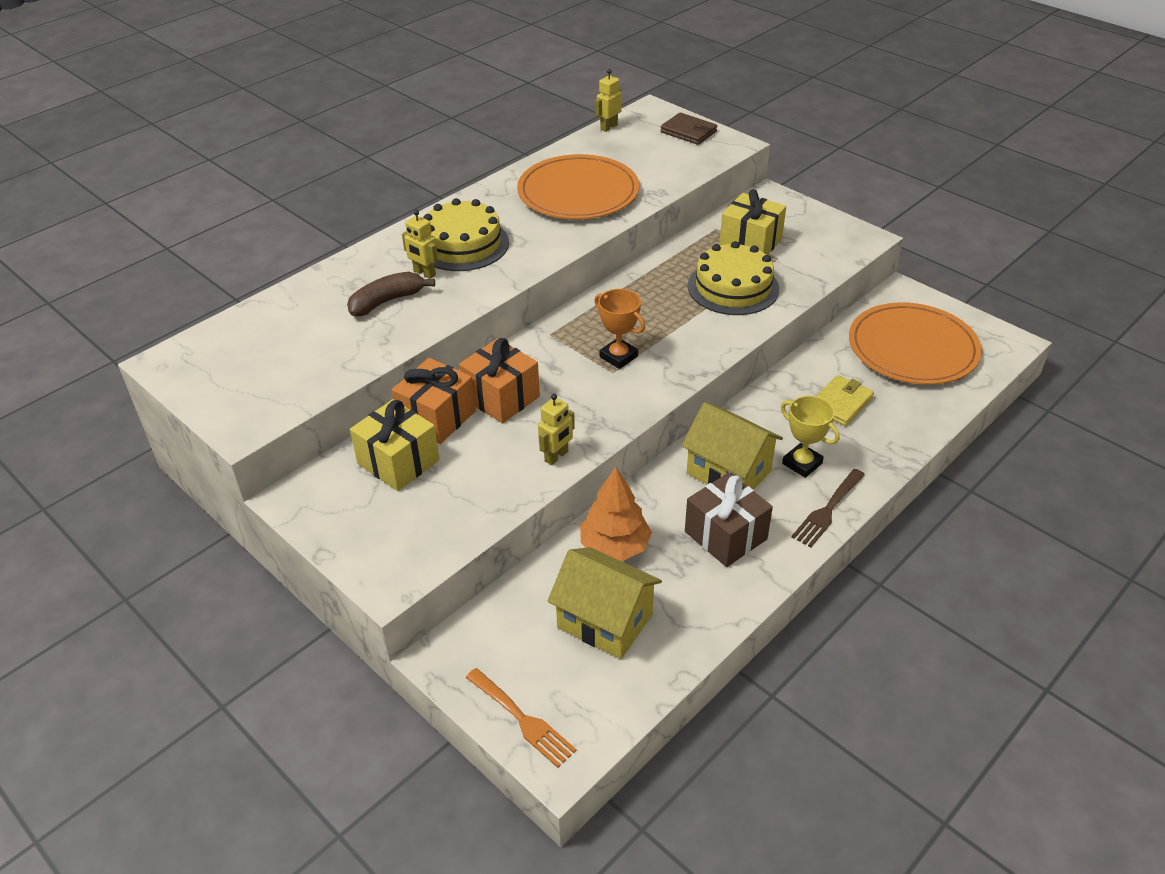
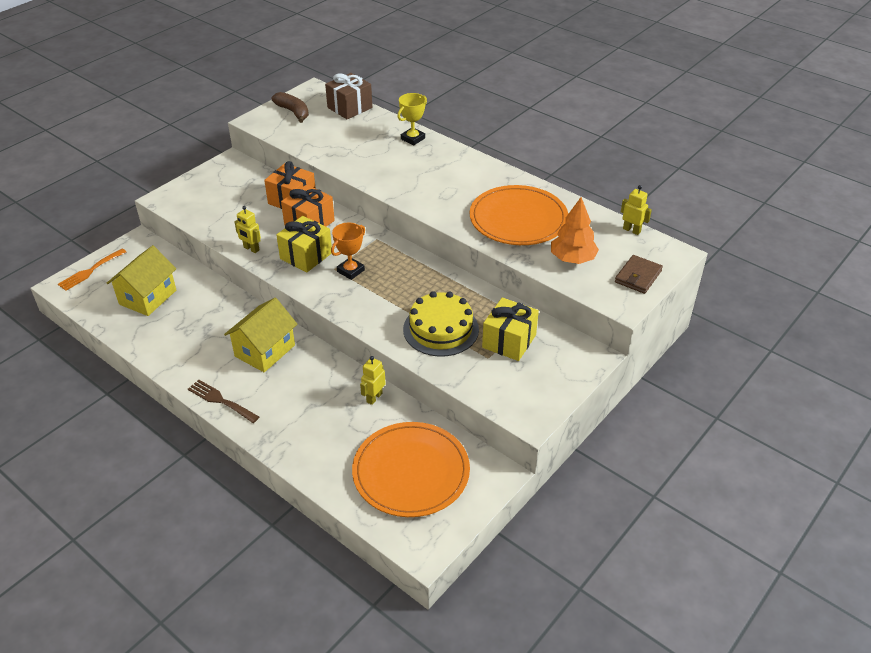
camera: 85 degrees right, 0 degrees up
(387, 301) = (370, 150): brown banana -> brown banana (293, 112)
(398, 462) = (254, 191): yellow gift -> yellow gift (306, 256)
(424, 273) = (402, 161): yellow robot -> yellow robot (374, 397)
(463, 244) = (438, 172): yellow cake -> none
(615, 546) = (205, 299): orange tree -> orange tree (572, 259)
(725, 535) = (205, 348): brown gift -> brown gift (349, 108)
(802, 463) = (270, 389): yellow trophy -> yellow trophy (413, 139)
(840, 403) = (336, 416): yellow wallet -> none

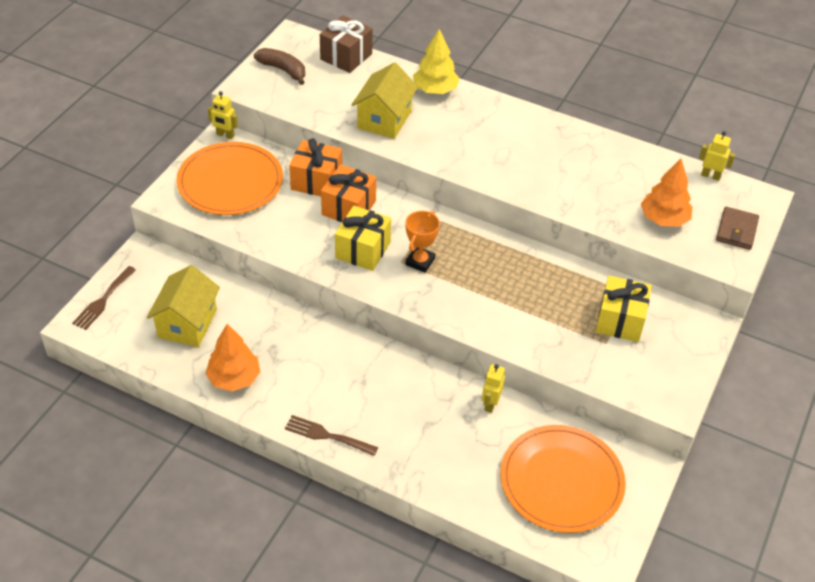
camera: 15 degrees left, 5 degrees up
(90, 271) = (103, 300): orange fork -> brown fork
(165, 344) = (234, 378): none -> orange tree
(251, 249) = (297, 250): yellow robot -> yellow robot (225, 135)
(265, 351) = (350, 368): yellow house -> yellow house (384, 119)
(413, 139) = (435, 90): yellow trophy -> yellow tree
(441, 329) = (544, 317): yellow cake -> none
(518, 219) = (589, 178): orange plate -> orange plate (230, 182)

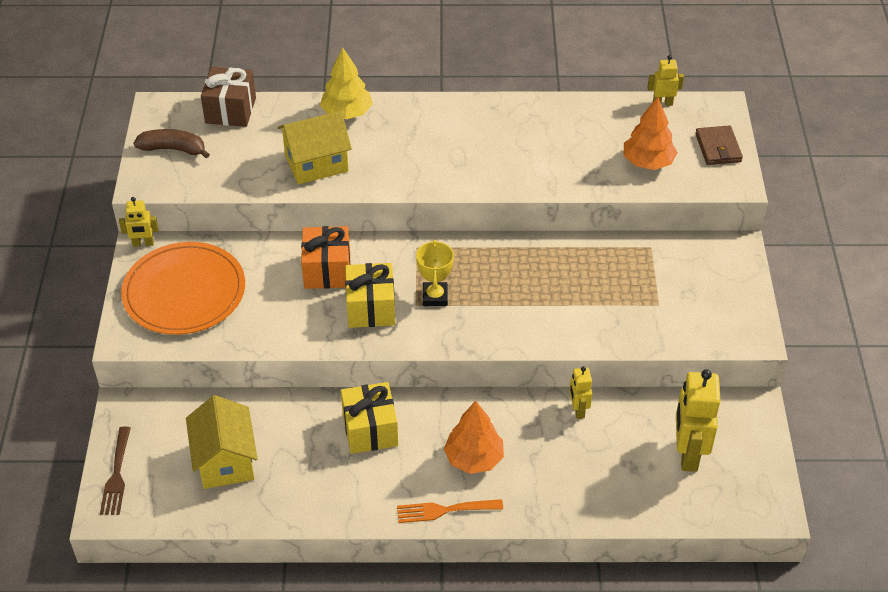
camera: 25 degrees left, 0 degrees up
(234, 378) = (313, 495): orange tree -> orange tree (473, 458)
(316, 181) = (275, 255): orange gift -> none
(327, 435) = (444, 510): brown fork -> orange fork
(384, 119) = (316, 163): yellow house -> yellow house turned 75 degrees clockwise
(420, 262) = (435, 297): orange trophy -> yellow trophy
(561, 481) = (688, 454): orange plate -> yellow robot
(620, 320) = (657, 277): yellow gift -> yellow gift (370, 430)

